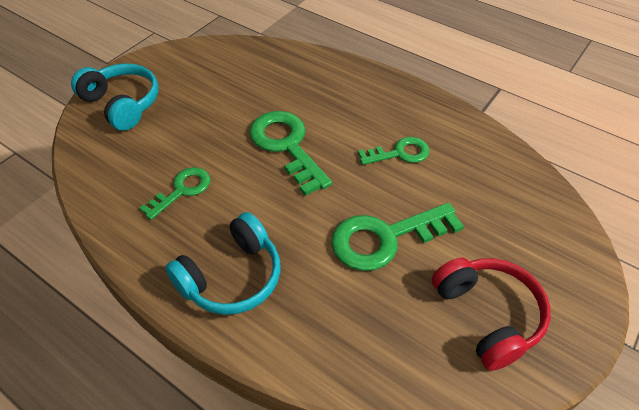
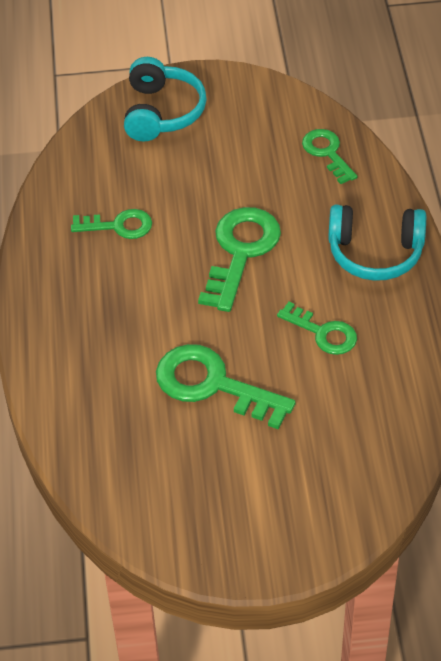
camera: 50 degrees right, 0 degrees up
(232, 277) = (75, 319): turquoise headphones -> turquoise headphones (375, 253)
(261, 61) = (327, 153): none -> green key
(488, 315) = (206, 496): red headphones -> none

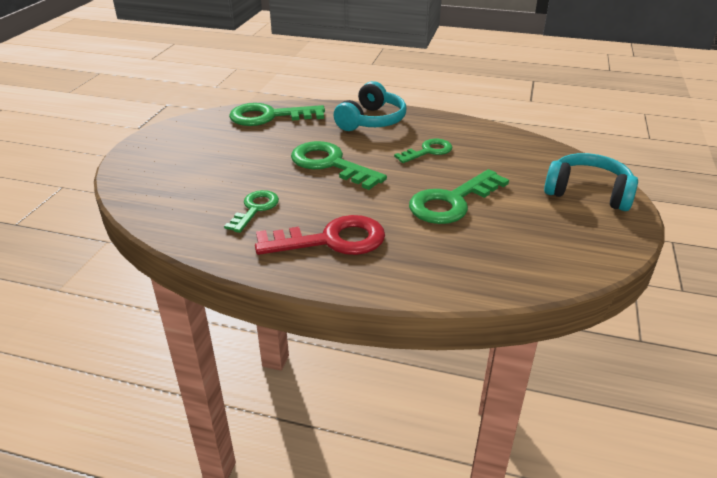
camera: 70 degrees left, 15 degrees down
(92, 305) = (331, 240): none -> red key
(162, 112) = (155, 165): turquoise headphones -> turquoise headphones (588, 193)
(327, 153) = (269, 116): green key -> green key, size x1.65

